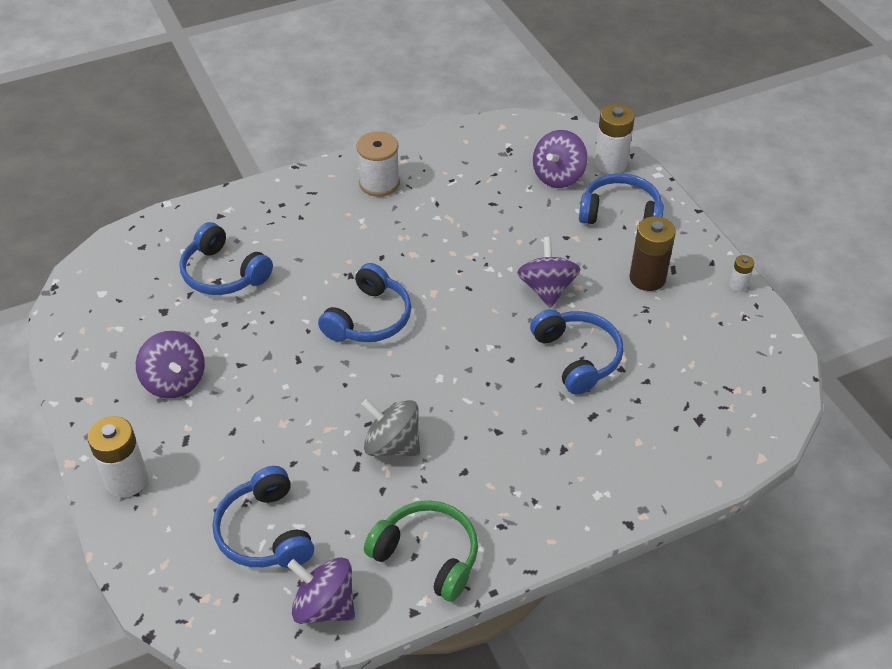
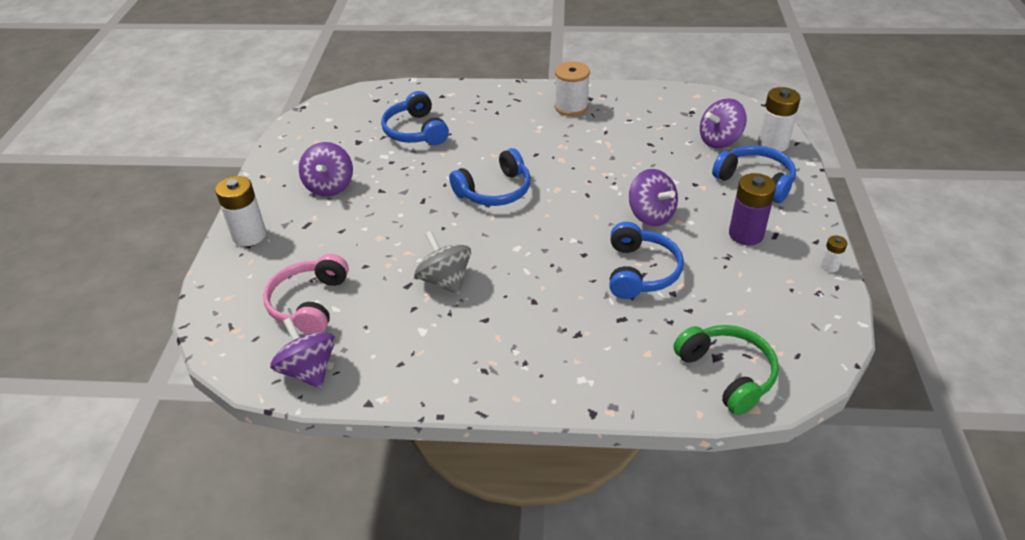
camera: 30 degrees right, 5 degrees down
(265, 532) = (309, 303): blue headphones -> pink headphones
(427, 556) = (410, 367): green headphones -> green headphones (727, 374)
(547, 289) = (651, 215): purple spinning top -> purple spinning top turned 120 degrees clockwise
(647, 278) = (746, 234): brown battery -> purple battery

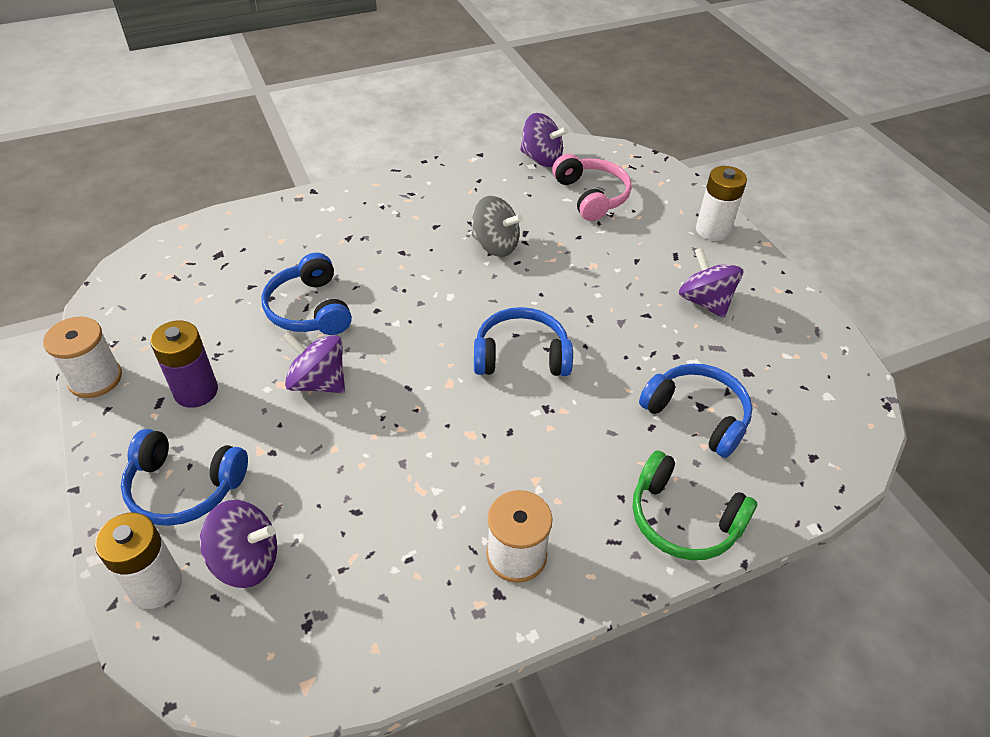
camera: 150 degrees right, 5 degrees up
(494, 191) = (521, 355): blue headphones -> blue headphones turned 60 degrees clockwise
(719, 140) = (246, 560): purple spinning top -> purple spinning top turned 60 degrees clockwise
(727, 374) = (208, 244): green headphones -> green headphones (683, 519)
(829, 266) = (95, 379): white battery -> white spool

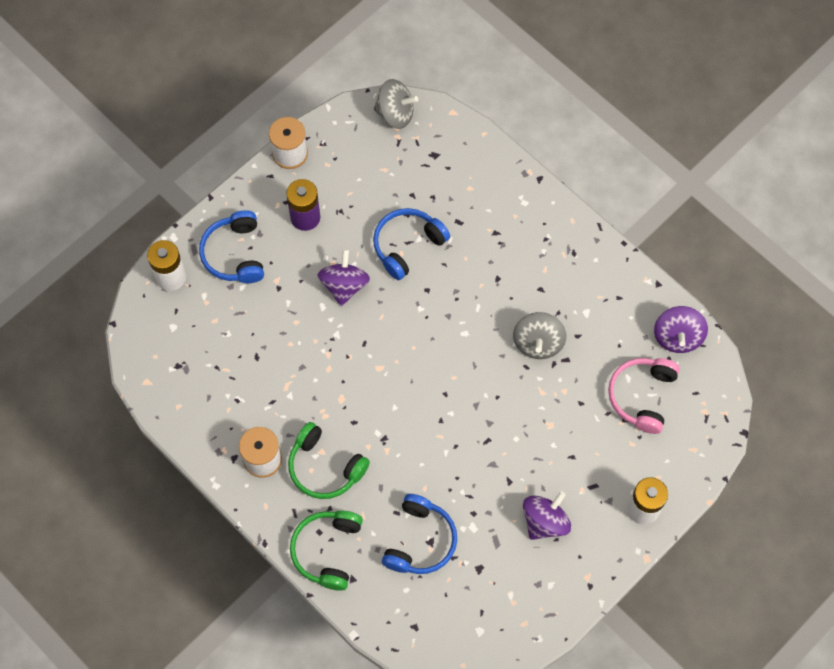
camera: 70 degrees right, 20 degrees up
(139, 269) = (395, 114): none -> grey spinning top
(246, 560) = (203, 314): purple spinning top -> none
(521, 355) = (425, 405): blue headphones -> none
(560, 483) = (325, 467): none -> green headphones
(591, 196) = (642, 396): pink headphones -> pink headphones turned 150 degrees clockwise

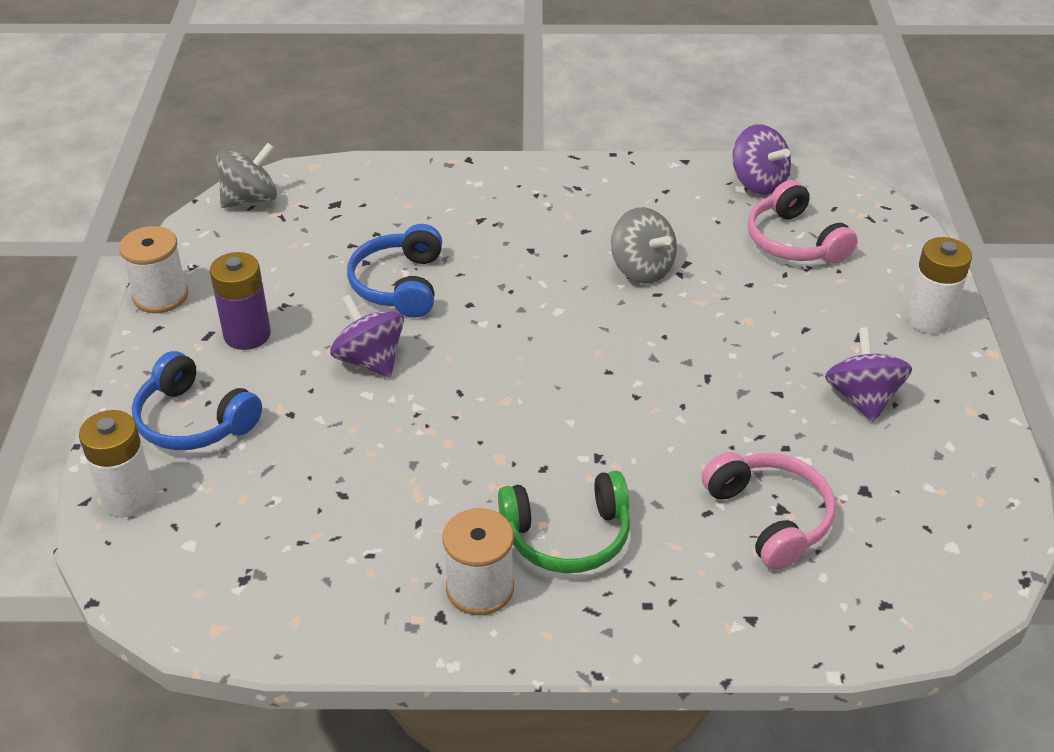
camera: 45 degrees left, 25 degrees down
(327, 551) = (683, 615): green headphones -> none
(420, 541) = (769, 517): blue headphones -> pink headphones

